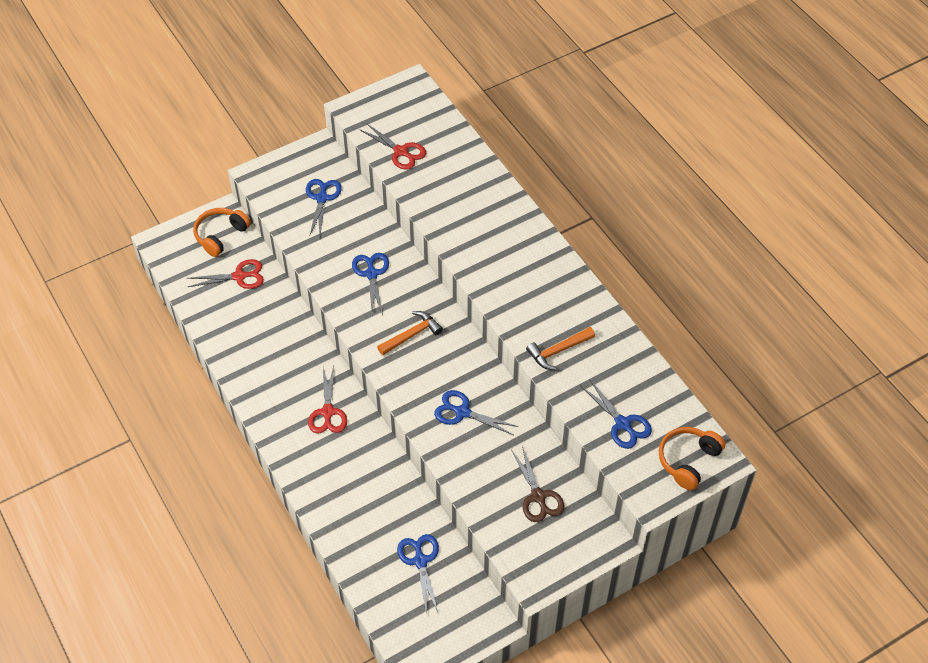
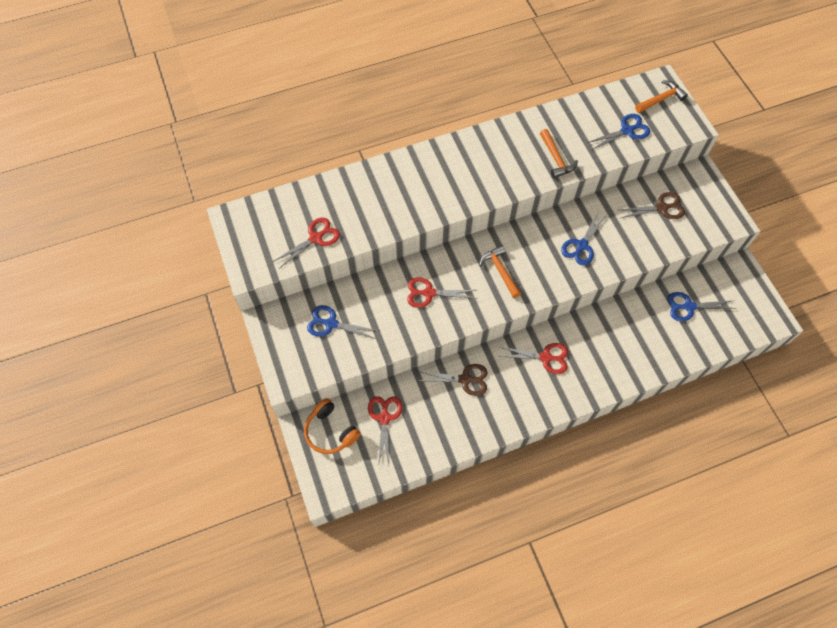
camera: 80 degrees left, 10 degrees up
(291, 339) = (465, 379): none -> brown scissors
(371, 274) = (429, 293): blue scissors -> red scissors
(688, 460) = (661, 99): orange headphones -> orange hammer

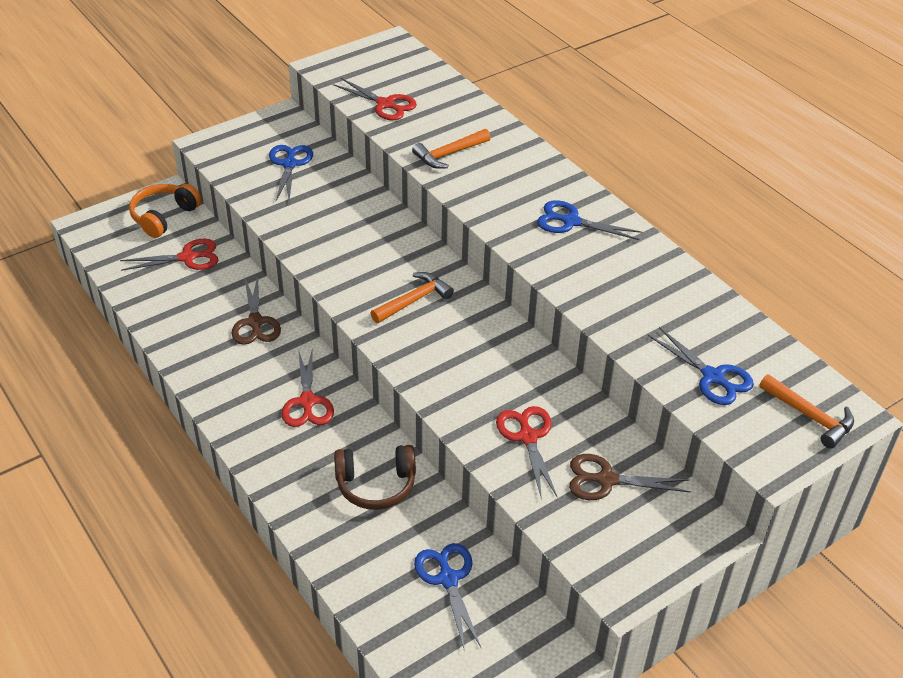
camera: 75 degrees right, 20 degrees down
(429, 293) = (356, 238): red scissors -> red scissors (528, 437)
(556, 158) = (611, 298): orange hammer -> orange hammer (449, 154)
(581, 245) = (490, 384): blue scissors -> blue scissors (571, 222)
(618, 330) = (376, 485): none -> brown headphones
(661, 208) = (606, 480): brown scissors -> brown scissors turned 120 degrees clockwise

